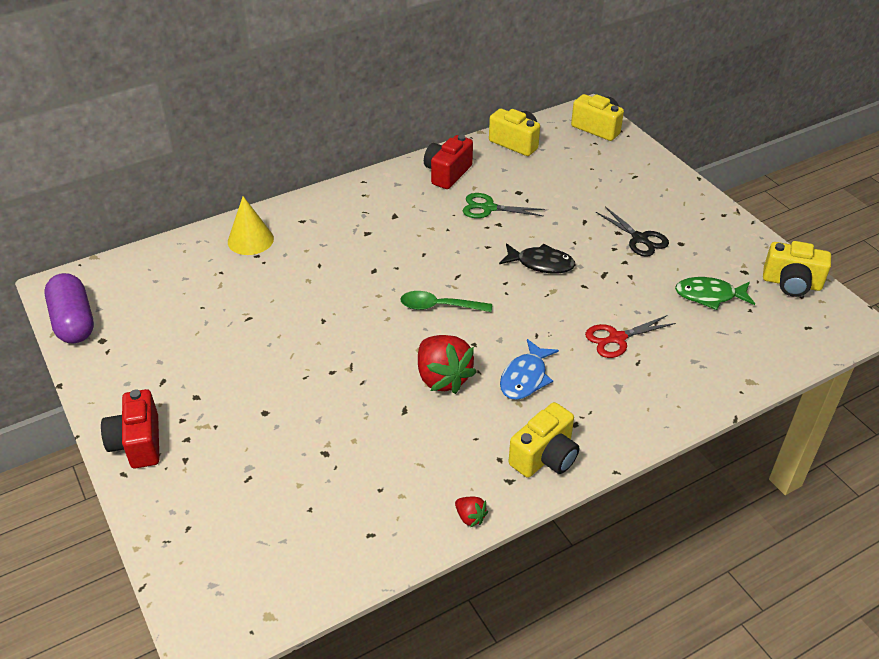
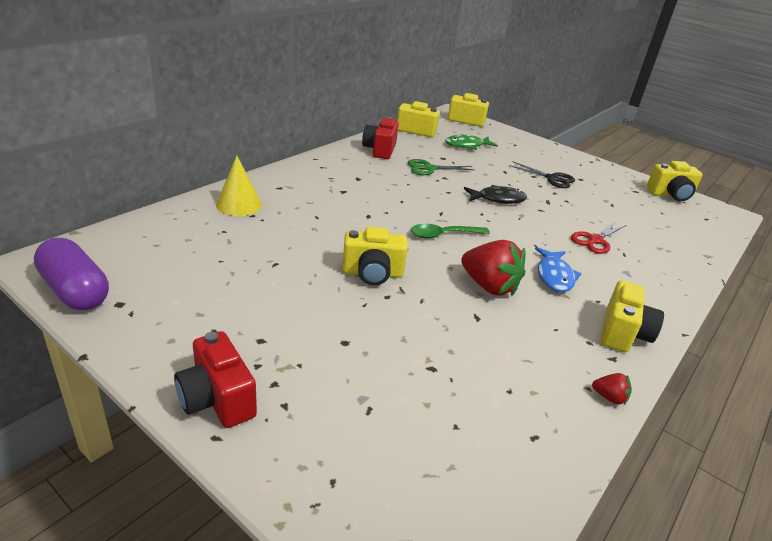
camera: 25 degrees left, 10 degrees down
(334, 343) = (372, 273): none -> yellow camera
(709, 295) = (629, 207): green fish -> green fish (467, 145)

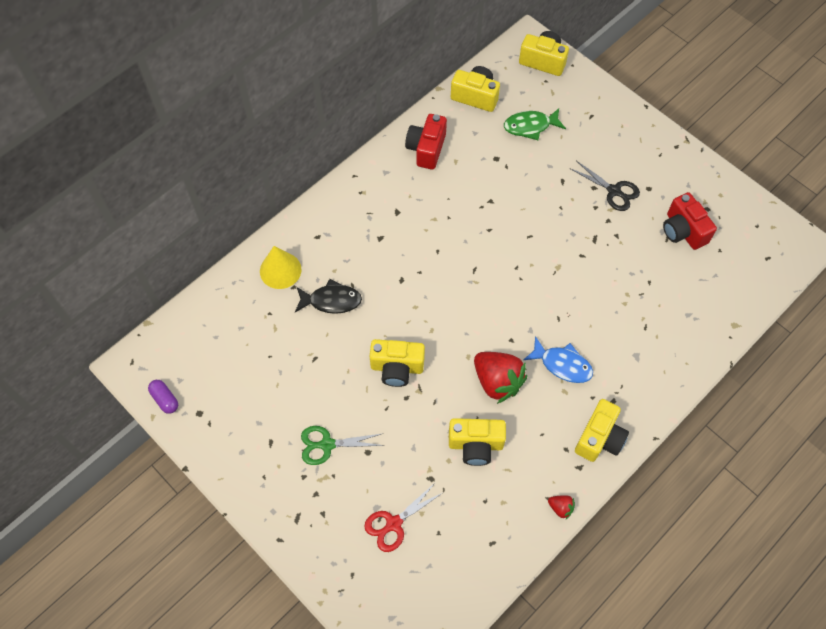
camera: 10 degrees right, 30 degrees up
(75, 291) = (165, 399): purple capsule -> purple capsule, size x0.51
(217, 399) = (278, 508): red camera -> red camera (683, 231)
(429, 168) = (476, 184): green scissors -> green scissors (327, 444)
(443, 235) = (470, 307): green spoon -> none
(497, 199) = (540, 239): black fish -> black fish (331, 301)
(554, 276) = (562, 364): blue fish -> blue fish turned 75 degrees counterclockwise
(595, 240) = (623, 306): red scissors -> red scissors (393, 523)
(670, 195) = (746, 213): yellow camera -> yellow camera (475, 445)

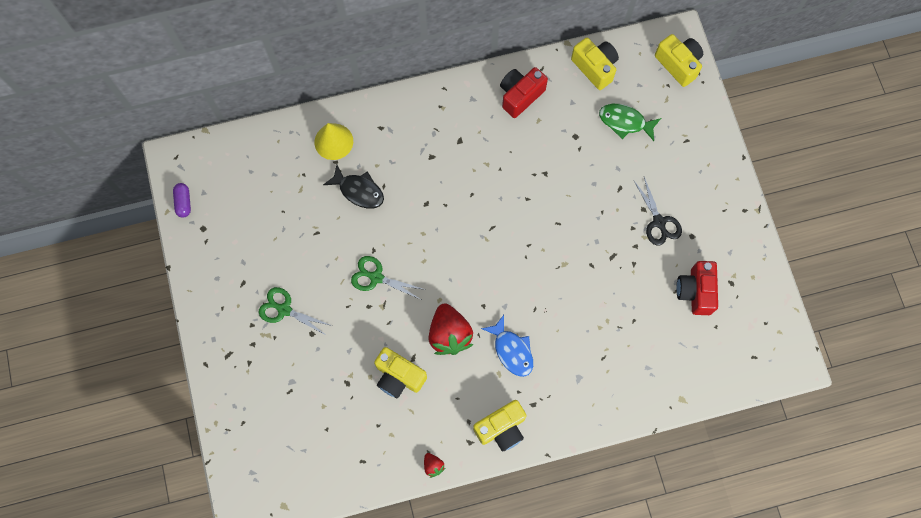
camera: 30 degrees right, 10 degrees up
(393, 523) = (297, 402): red scissors -> none
(397, 368) = (376, 277): yellow camera -> green scissors

